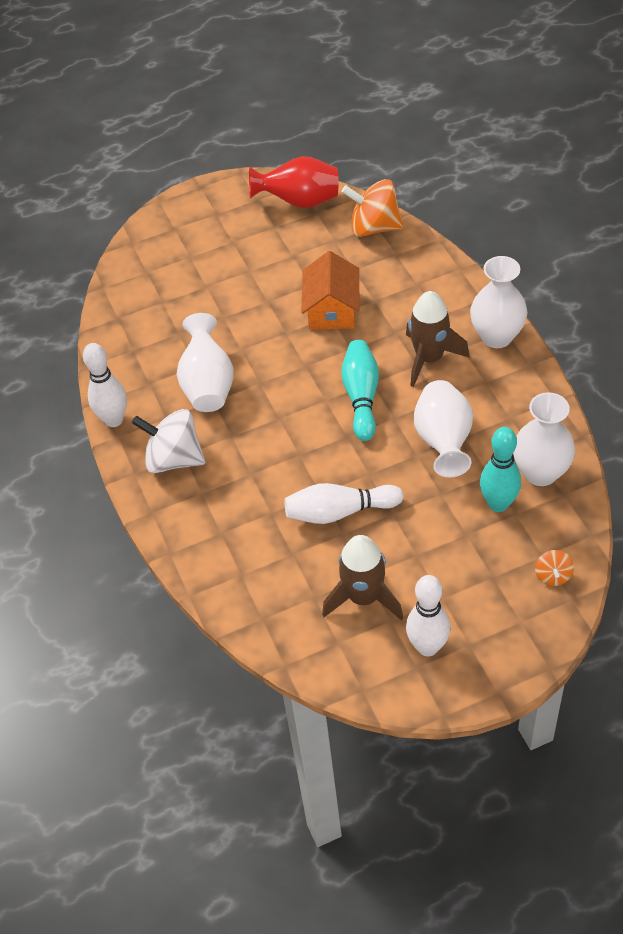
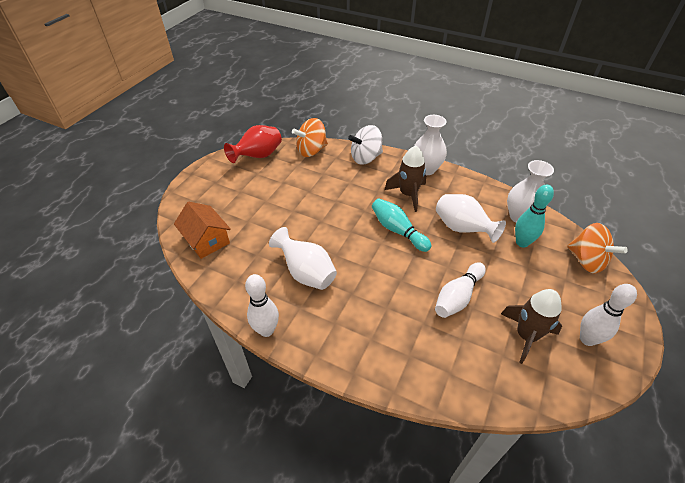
camera: 45 degrees left, 5 degrees down
(174, 459) = (331, 329): white spinning top -> white spinning top (365, 158)
(332, 310) = (333, 197): orange house -> orange house (206, 240)
(553, 575) = (586, 261): orange spinning top -> orange spinning top, size x2.07

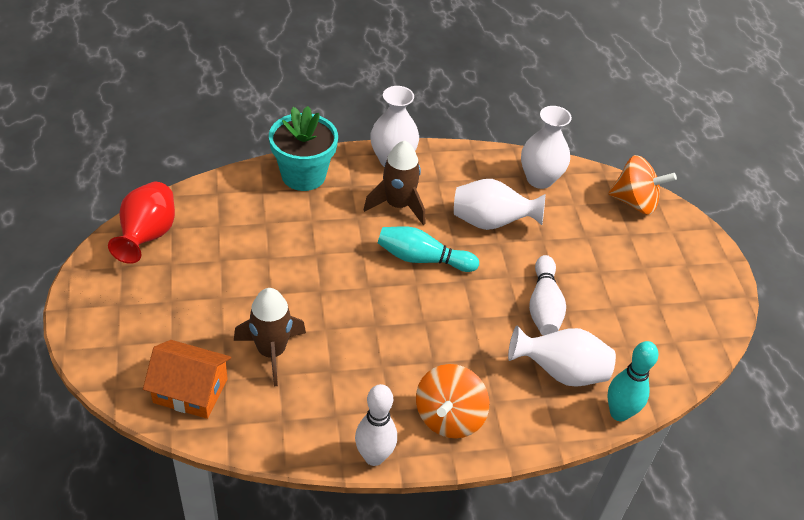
camera: 40 degrees left, 0 degrees up
(306, 273) = (360, 366): white vase -> white vase (560, 372)
(311, 150) = (219, 195): orange spinning top -> orange spinning top (449, 417)
(365, 158) = (303, 175): white spinning top -> turquoise flower pot
(522, 242) = (562, 210): turquoise bowling pin -> turquoise bowling pin (619, 413)
(526, 336) = (634, 314): brown rocket -> brown rocket (271, 352)
(587, 339) = (686, 288): white bowling pin -> none

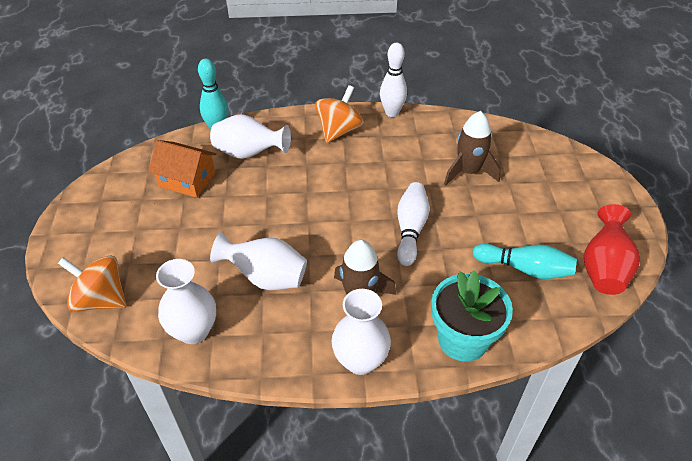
camera: 170 degrees left, 0 degrees up
(190, 390) = (522, 150): orange house -> orange house (187, 180)
(422, 259) = (341, 241): turquoise bowling pin -> turquoise bowling pin (525, 269)
(544, 306) = (243, 199): white bowling pin -> white bowling pin (410, 229)

